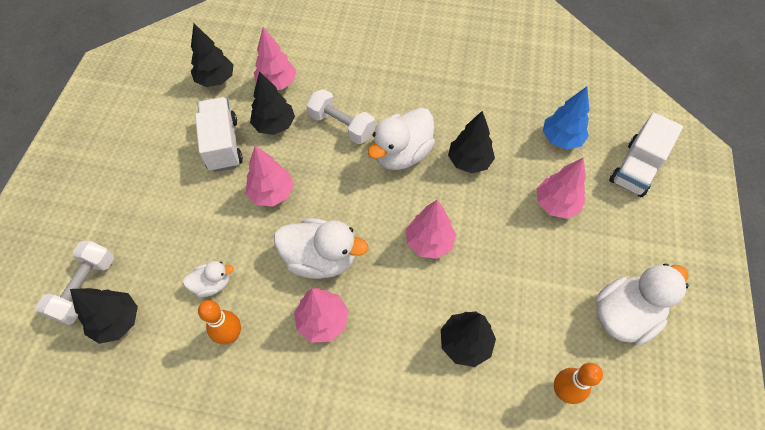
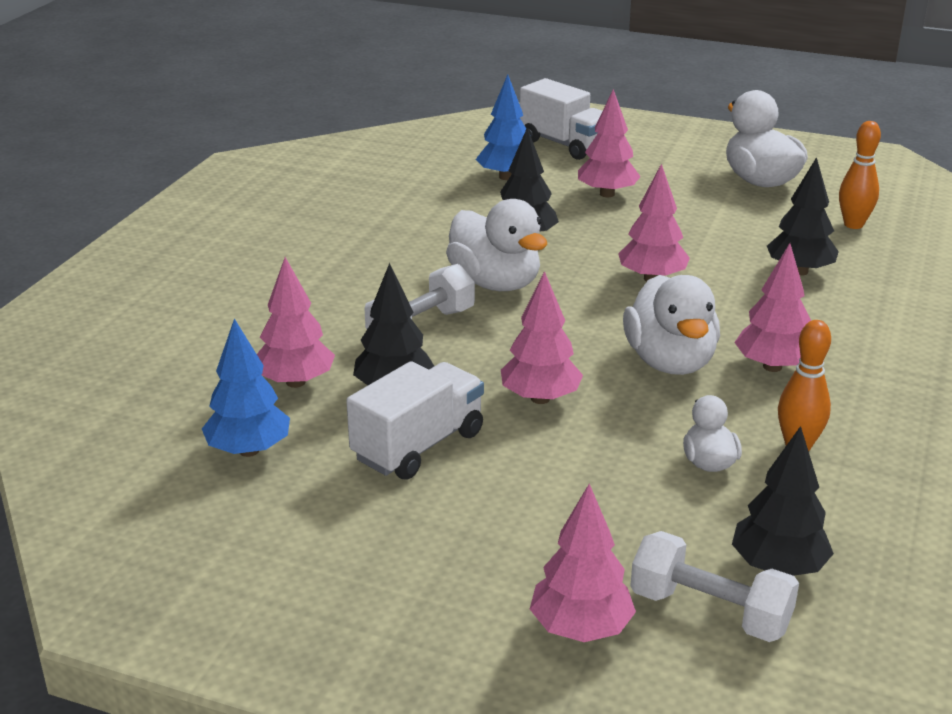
camera: 80 degrees left, 30 degrees down
(78, 231) = (580, 629): none -> pink tree
(216, 80) = (249, 450): black tree -> blue tree
(223, 144) = (418, 446): white truck -> white truck turned 135 degrees clockwise
(320, 259) = (670, 362): white duck -> white duck turned 150 degrees clockwise

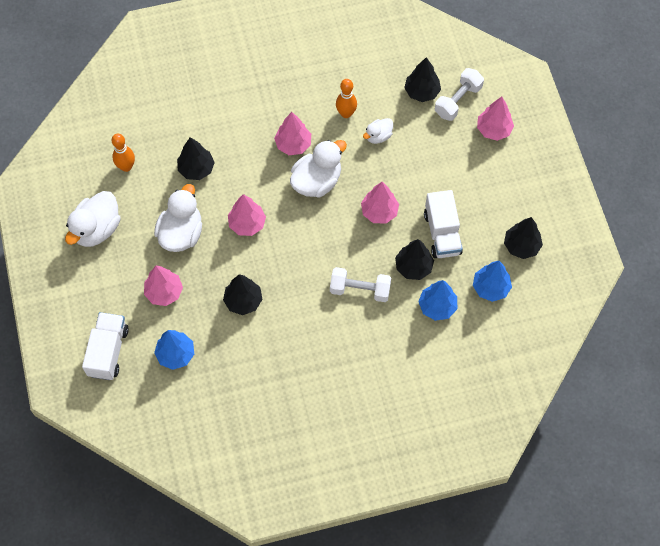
camera: 125 degrees left, 35 degrees up
(274, 527) = (521, 246): none -> black tree
(295, 382) = (437, 306): pink tree -> blue tree
(418, 446) = (442, 233): white truck -> white truck turned 105 degrees counterclockwise
(495, 283) = (299, 285): white duck -> white duck (181, 233)
(710, 611) = (458, 100): white dumbbell -> white dumbbell turned 45 degrees clockwise

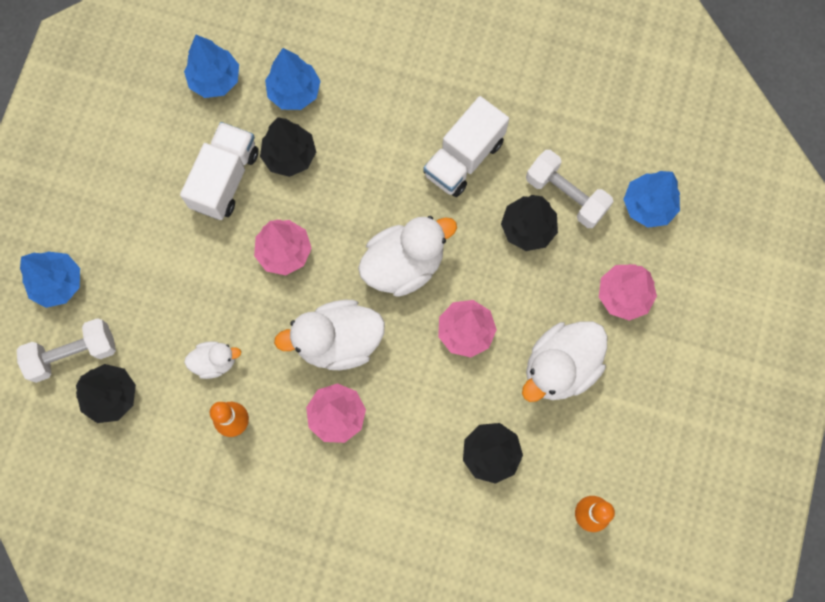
camera: 150 degrees left, 10 degrees up
(97, 229) = (672, 438): white duck -> white duck (404, 265)
(108, 351) = (732, 255): white truck -> white truck (464, 158)
(360, 289) = (374, 164): white dumbbell -> white dumbbell (566, 195)
(493, 130) = (58, 283): pink tree -> blue tree
(521, 246) = (140, 110): black tree -> none

